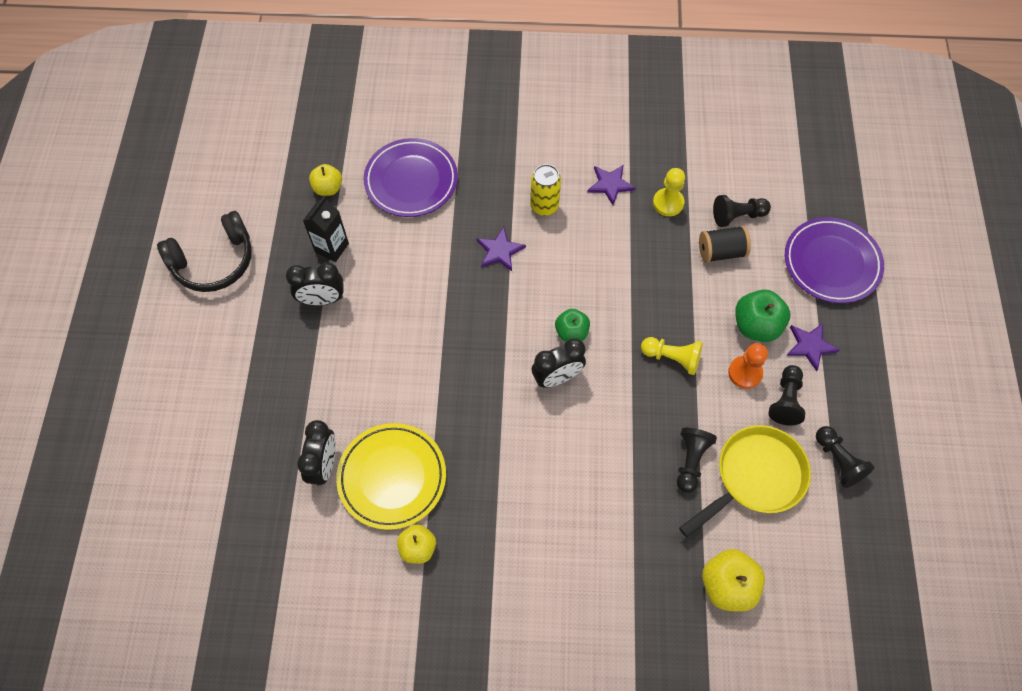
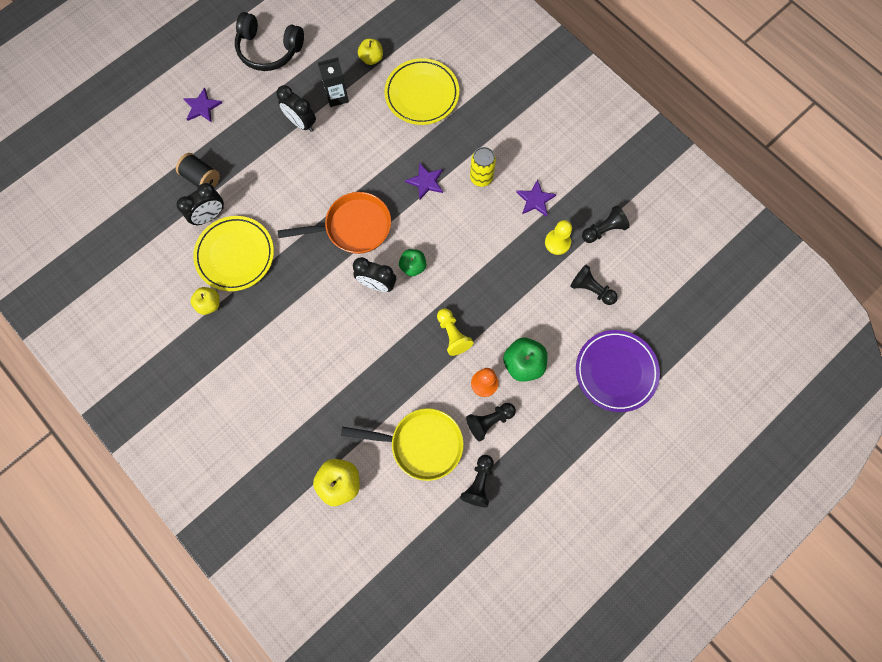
camera: 45 degrees right, 10 degrees up
(411, 181) = (422, 94): purple plate -> yellow plate
(479, 348) = (353, 227): none -> orange pan
(690, 461) = (396, 400): black pawn -> black pawn (603, 230)
(721, 252) = (554, 301): black spool -> black spool (202, 178)
(810, 346) = (542, 406): purple star -> purple star (202, 107)

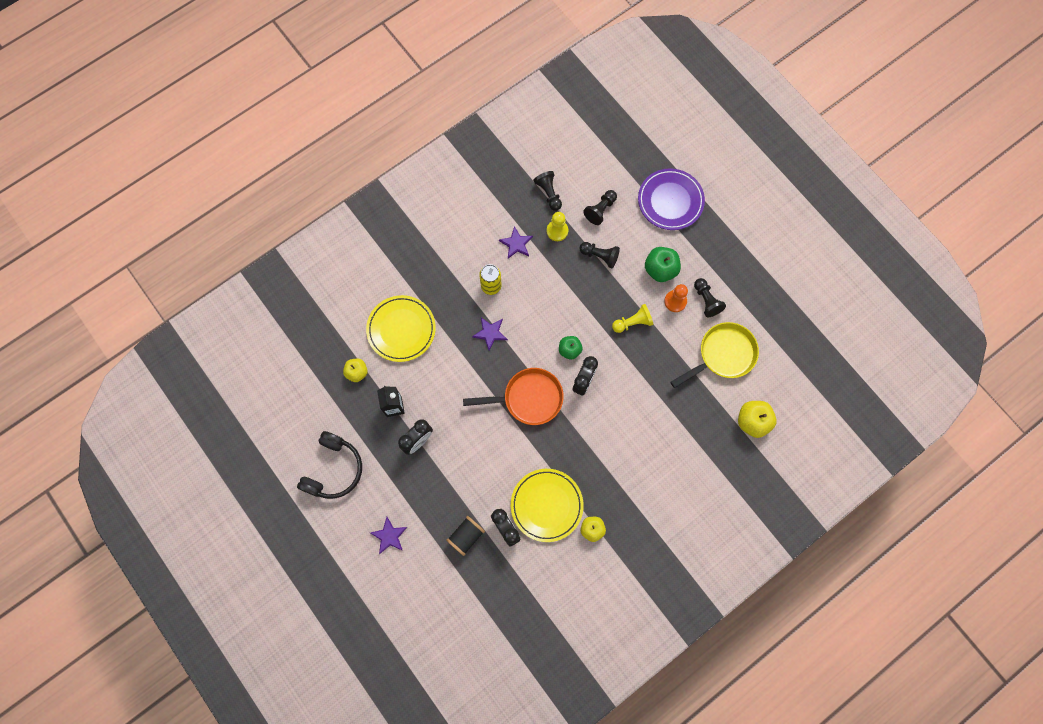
camera: 85 degrees left, 0 degrees up
(353, 227) = (528, 398): orange pan -> orange pan turned 90 degrees clockwise
(421, 444) = (723, 355): yellow pan -> yellow pan turned 45 degrees clockwise
(479, 483) = (755, 313): black pawn -> black pawn (600, 256)

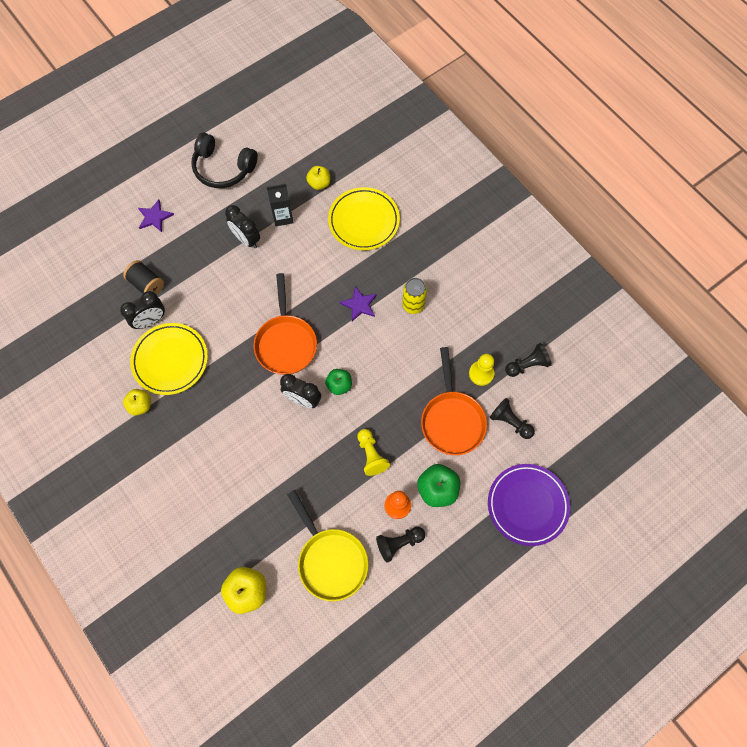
camera: 90 degrees right, 5 degrees down
(516, 244) = (463, 330): purple star -> none
(600, 256) = (452, 420): black pawn -> orange pan

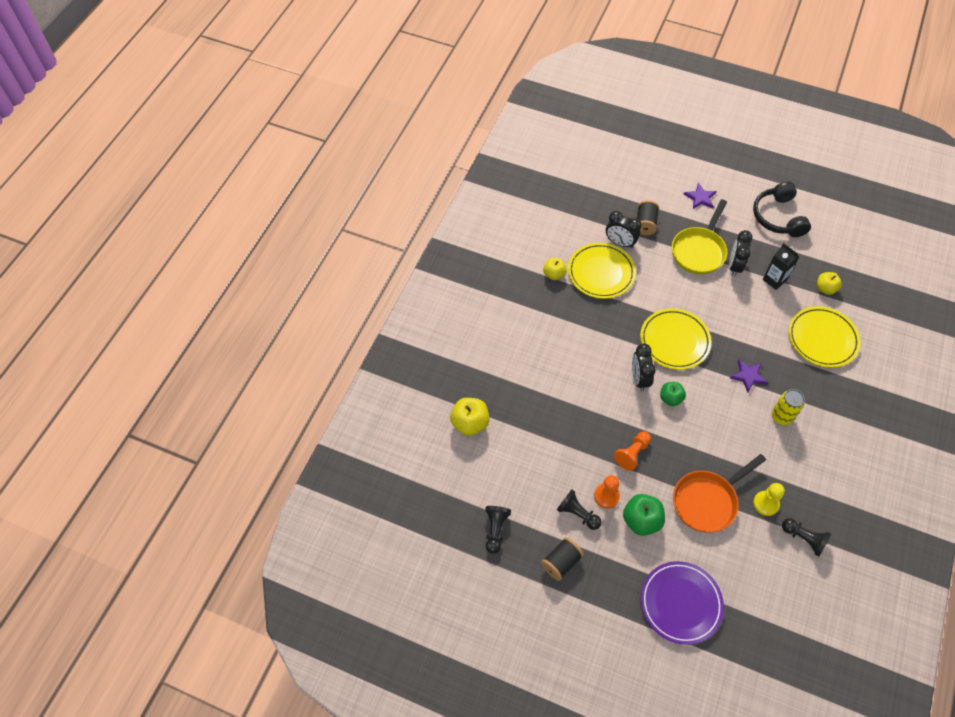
camera: 60 degrees right, 10 degrees down
(286, 343) = (674, 341): orange pan -> yellow plate
(330, 560) = (530, 469): yellow pan -> yellow pan (699, 251)
(371, 455) = (632, 453): yellow pawn -> orange pawn
(435, 588) = (561, 562): none -> black spool
(510, 422) = (742, 550): black pawn -> black pawn (495, 530)

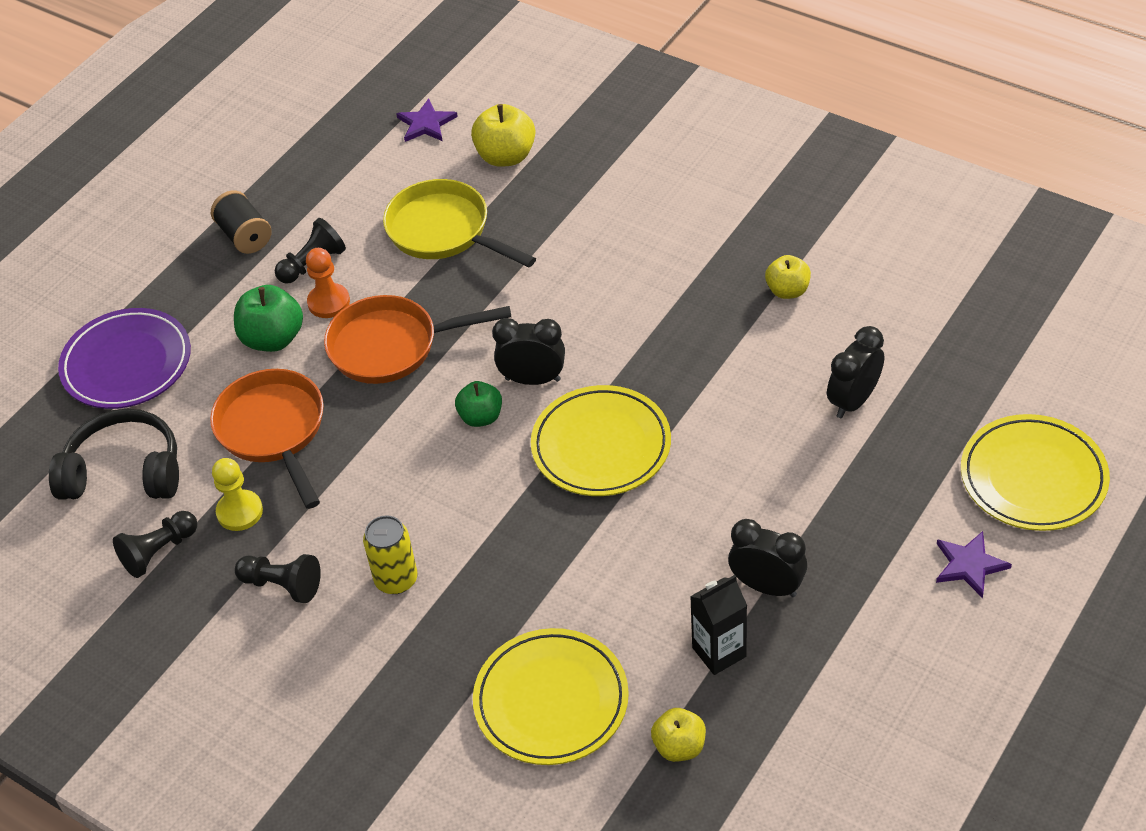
camera: 105 degrees right, 10 degrees down
(495, 530) = (321, 170): black pawn -> black pawn (282, 585)
(601, 273) = (781, 360): yellow plate -> yellow plate (1033, 478)
(632, 453) = (391, 346): orange pawn -> orange pan
(645, 224) = (900, 451): black spool -> none
(699, 251) = (816, 531): yellow pan -> yellow pan (444, 231)
(748, 376) = (496, 547): purple star -> purple star (426, 124)
(778, 217) = (899, 707): black headphones -> black headphones (124, 472)

